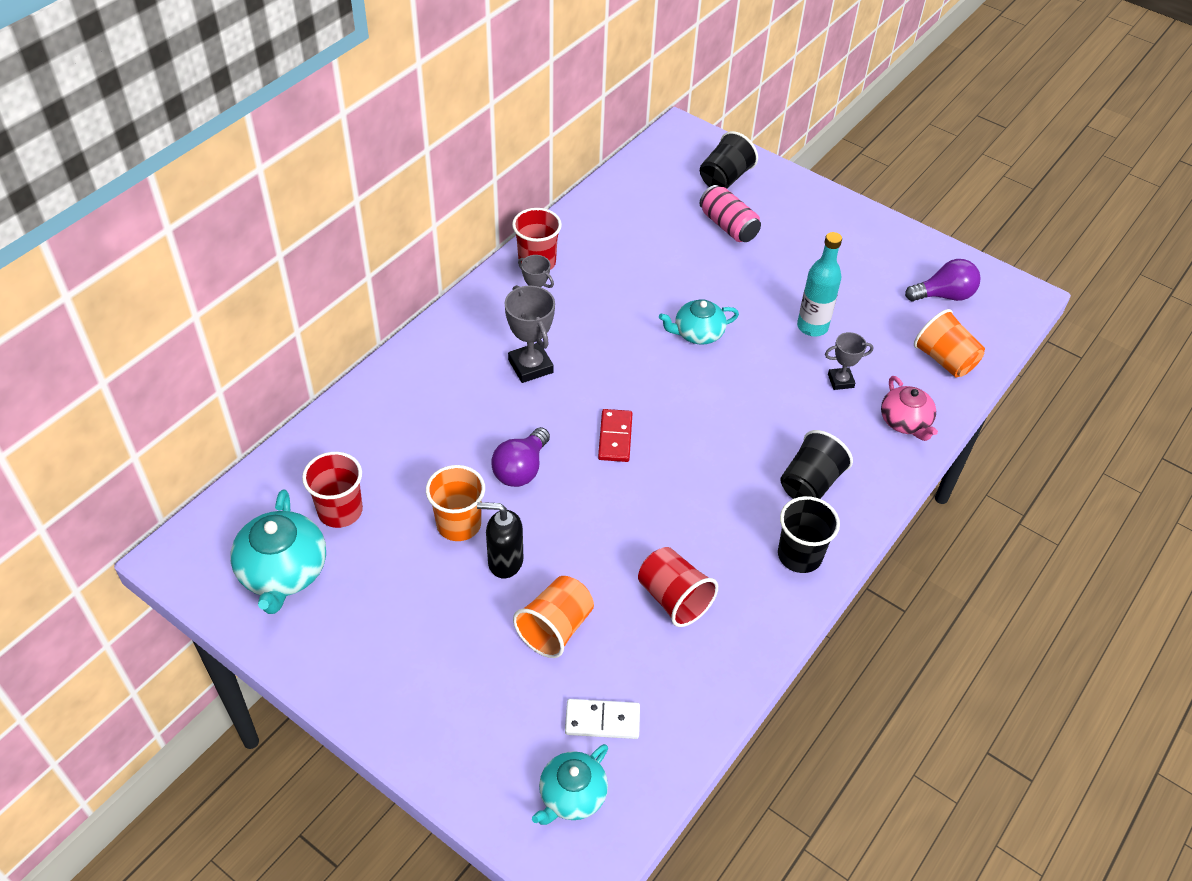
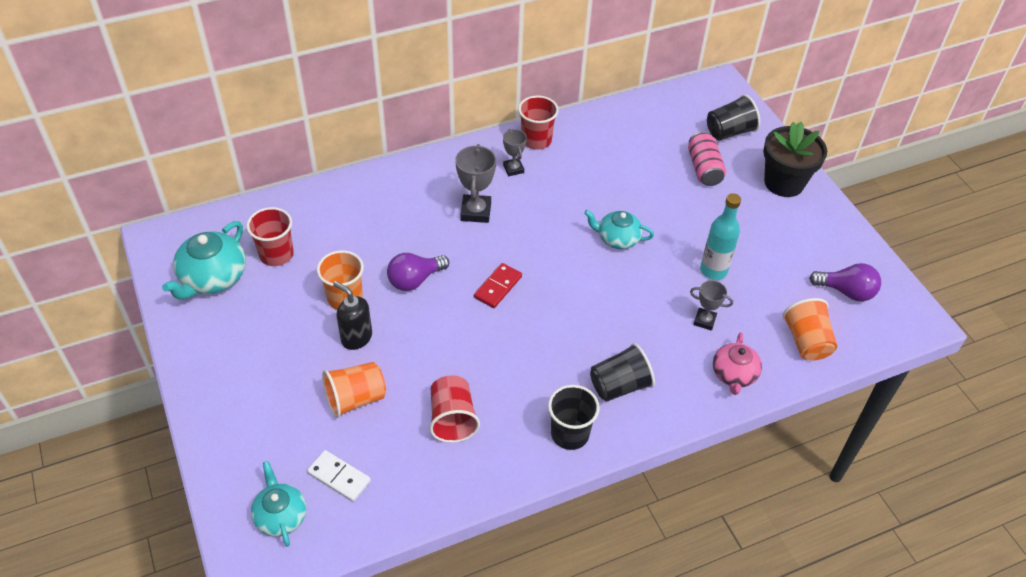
camera: 30 degrees right, 0 degrees up
(571, 795) = (280, 516): turquoise teapot -> turquoise teapot turned 90 degrees clockwise
(812, 210) = (784, 182): none -> black flower pot

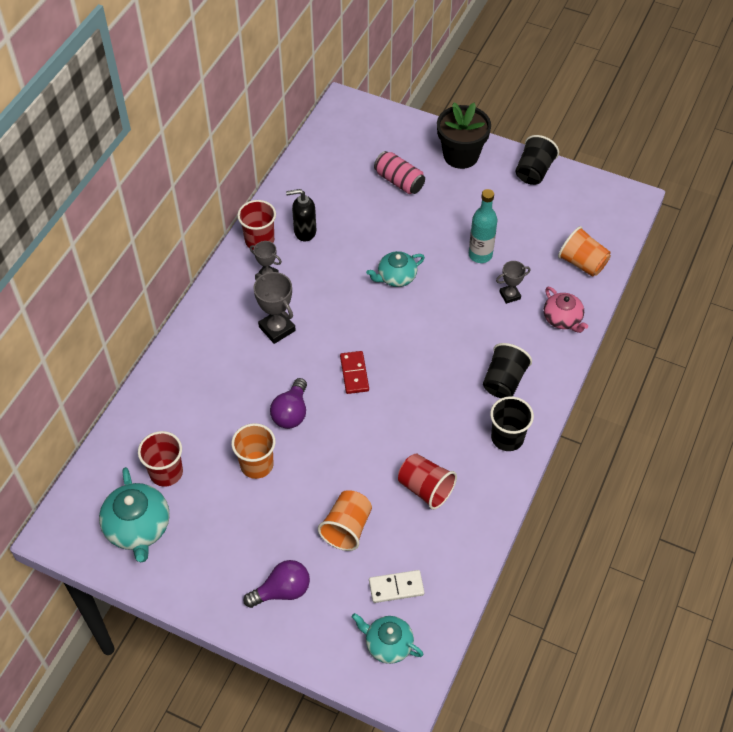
camera: 40 degrees left, 5 degrees up
(356, 337) = (298, 486): black soap dispenser -> black soap dispenser (304, 231)
(729, 132) = (387, 140): black cup -> black cup (533, 172)
(846, 291) = (572, 210): purple light bulb -> purple light bulb (282, 591)

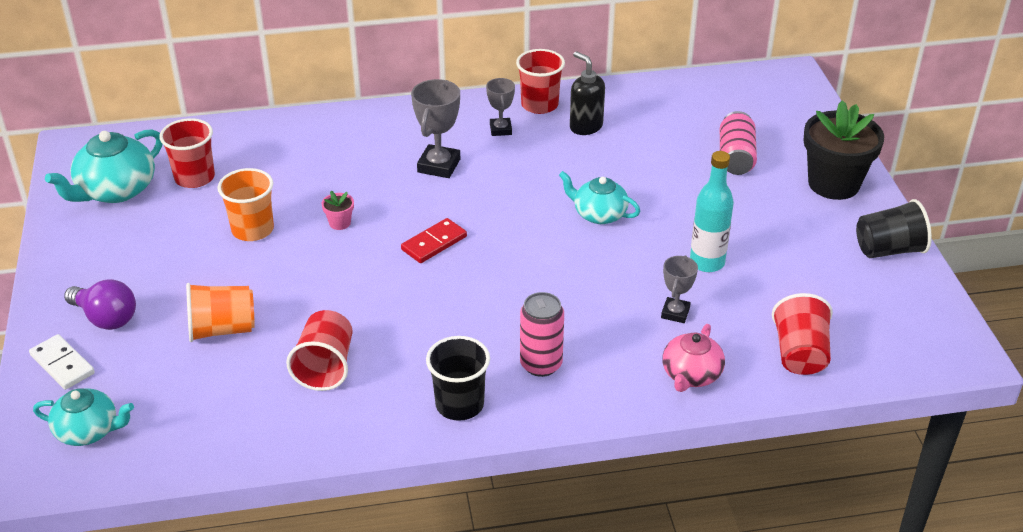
camera: 55 degrees right, 15 degrees down
(291, 413) = (340, 223): purple light bulb -> pink flower pot
(388, 644) = (88, 431): turquoise teapot -> turquoise teapot turned 105 degrees clockwise
(396, 587) = (170, 403): white domino -> white domino (62, 364)
(504, 381) = (541, 364): black cup -> pink can
(510, 295) = (675, 313): grey trophy -> grey trophy turned 75 degrees clockwise
(582, 263) = (799, 354): orange cup -> red cup

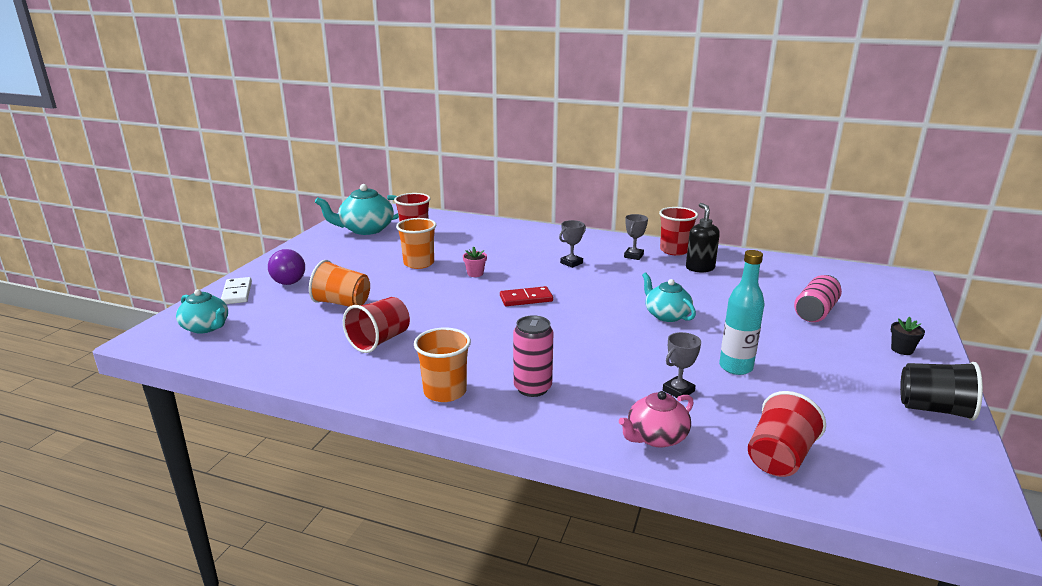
camera: 30 degrees right, 15 degrees down
(439, 166) = (571, 263): grey trophy -> grey trophy, size x0.62
(459, 404) = (445, 392): black cup -> orange cup
(833, 184) = (902, 350): black flower pot -> black flower pot, size x0.40

